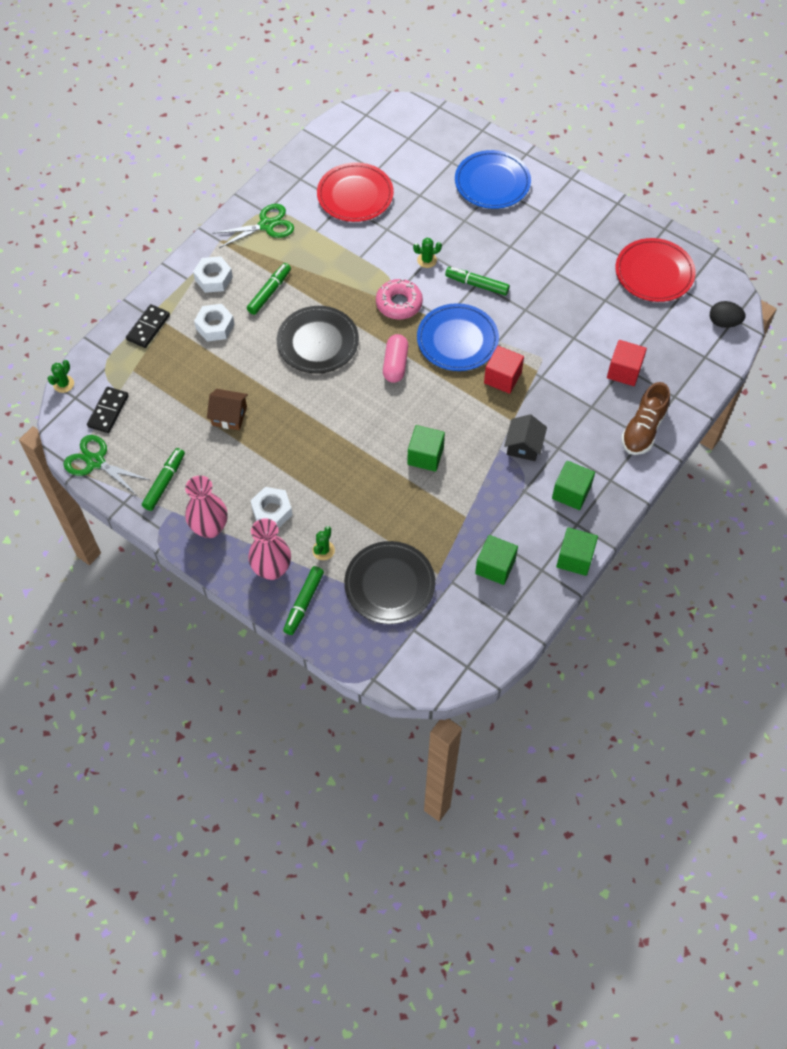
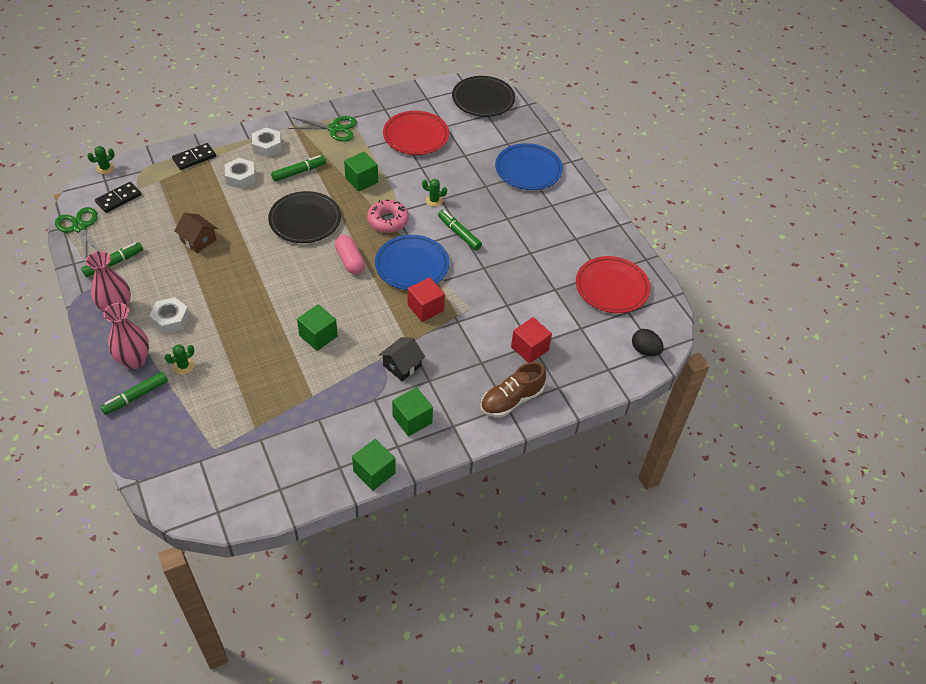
camera: 25 degrees right, 10 degrees down
(389, 584) = (211, 416): black plate -> black plate (483, 99)
(395, 364) = (350, 261): pink capsule -> pink capsule turned 60 degrees counterclockwise
(495, 566) = (304, 445): green cube -> green cube (361, 180)

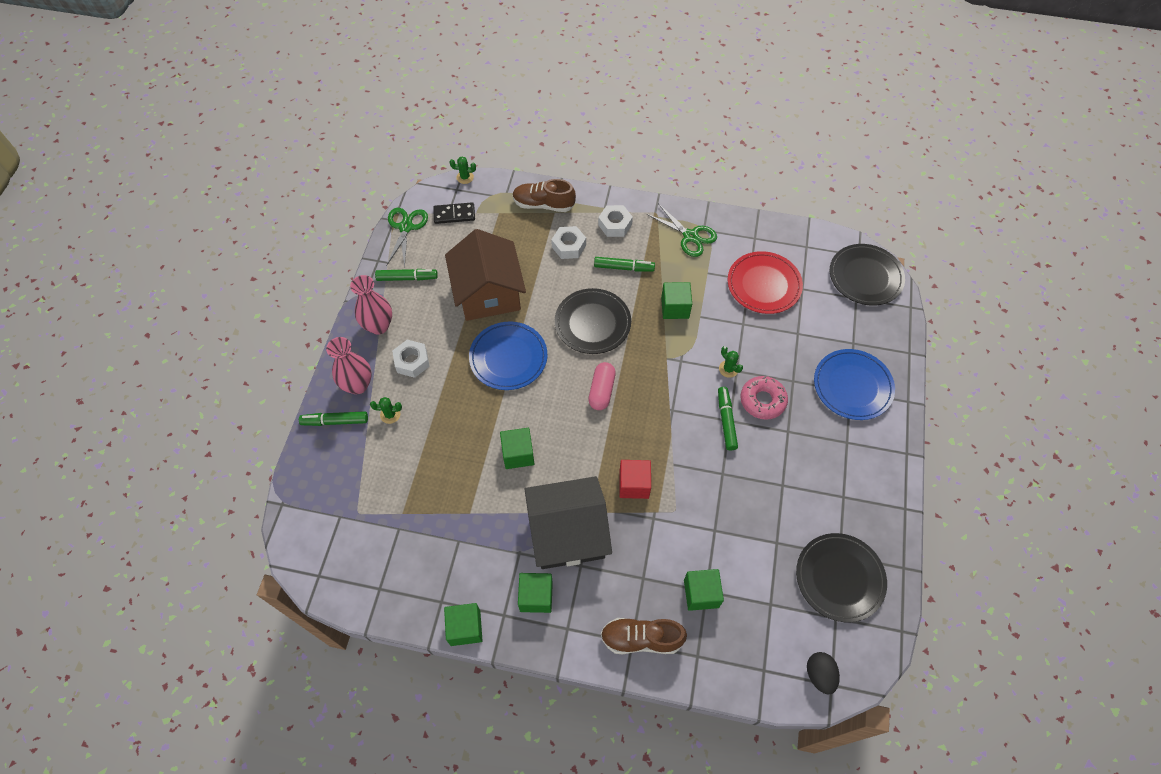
camera: 40 degrees right, 10 degrees up
(194, 158) = (543, 204): black domino -> brown shoe
(198, 240) = (488, 293): brown house -> brown house, size x2.15
(388, 220) = (667, 367): pink donut -> pink donut (762, 400)
(402, 365) = (568, 533): black house -> black house, size x2.15
(412, 265) = (655, 429): blue plate -> blue plate (508, 358)
(529, 348) = (701, 593): red cube -> green cube
(612, 287) = (839, 578): red plate -> black plate

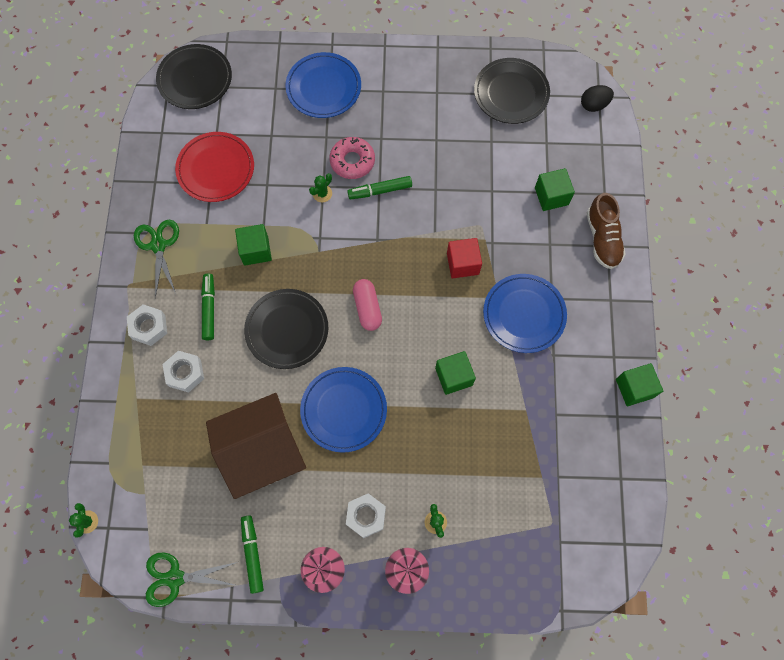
camera: 100 degrees left, 10 degrees up
(335, 421) = (455, 583): green marker -> none
(454, 214) = (149, 520): black domino -> none
(536, 596) = (590, 332): green cube -> none
(543, 204) = (125, 413): brown shoe -> none
(568, 533) = (524, 314): black house -> blue plate
(601, 391) = (367, 308): pink capsule -> pink capsule turned 75 degrees clockwise
(690, 236) = (158, 245): green scissors -> green scissors turned 45 degrees counterclockwise

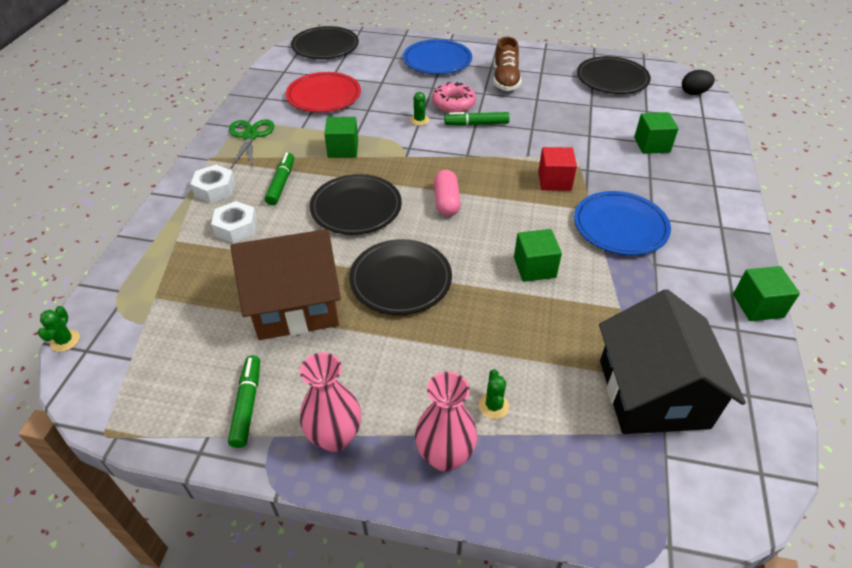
camera: 10 degrees right, 25 degrees down
(175, 578) = (140, 415): green scissors -> none
(322, 193) = (419, 120): green cactus -> green cactus turned 60 degrees counterclockwise
(344, 410) = (400, 280): blue plate -> black plate
(366, 516) = (403, 385): white nut -> none
(551, 490) = (653, 393): none -> black house
(602, 238) = (708, 179): brown shoe -> brown shoe (505, 80)

